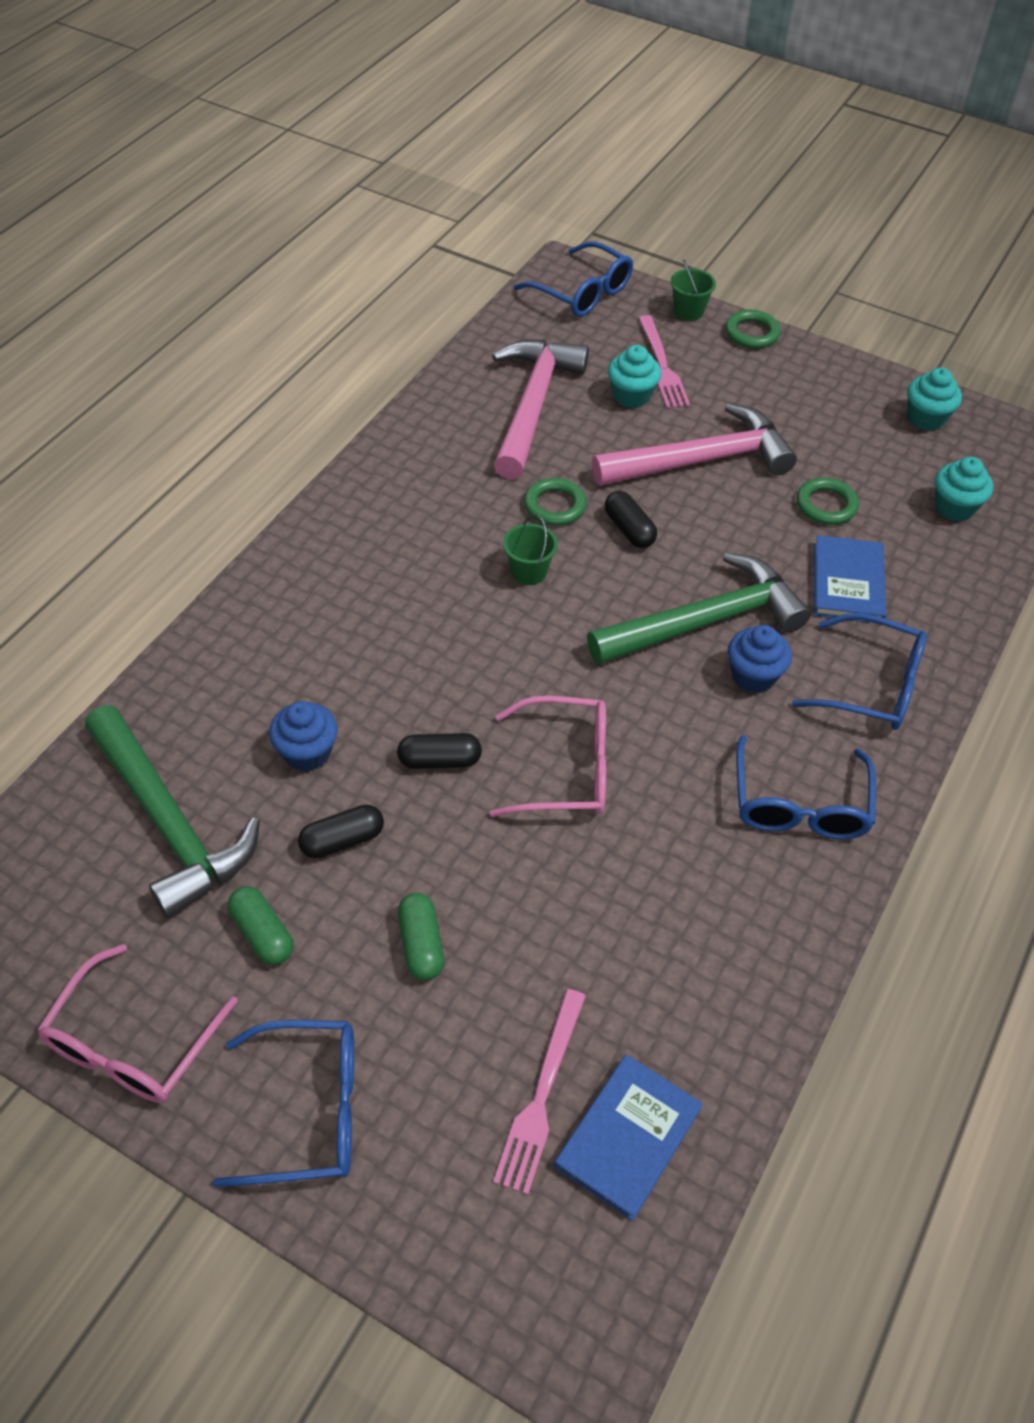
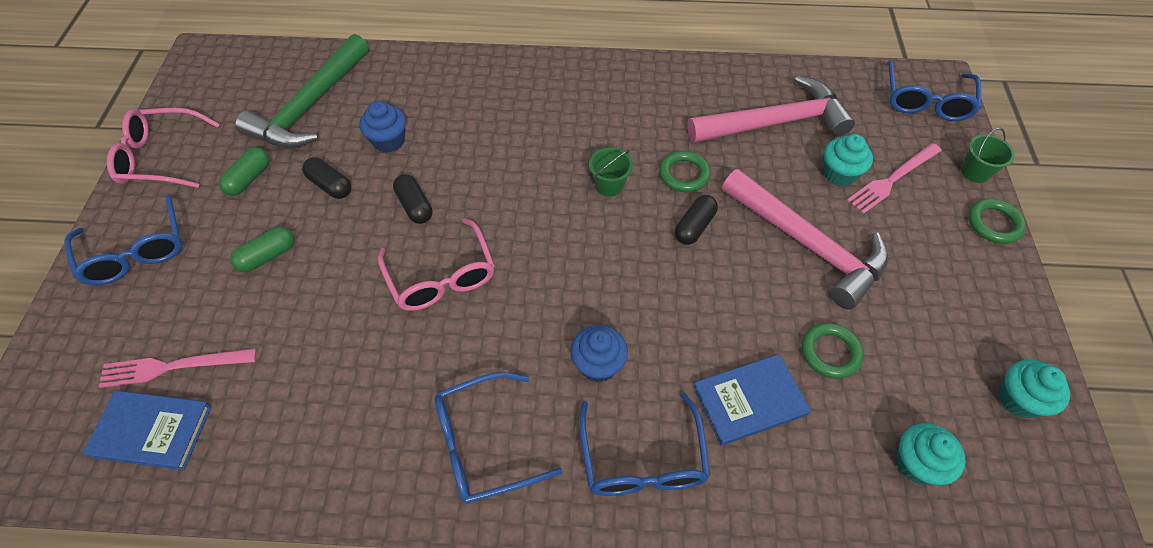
camera: 65 degrees right, 5 degrees up
(705, 621) = (634, 311): green hammer -> none

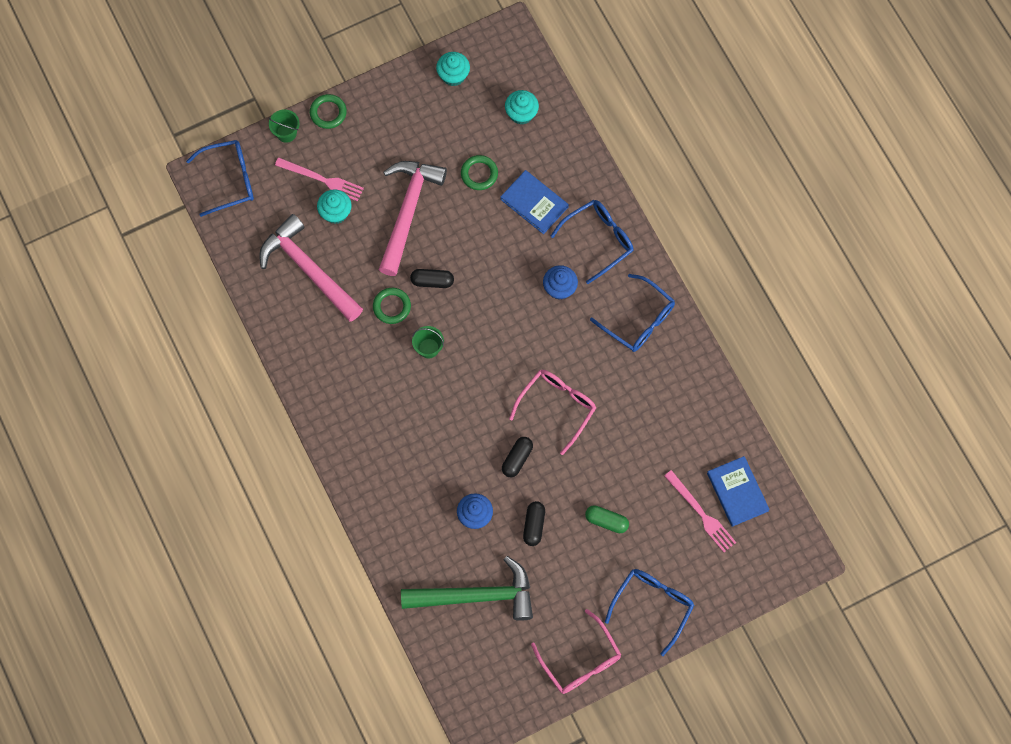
camera: 120 degrees left, 15 degrees up
(249, 179) = (560, 583): green capsule -> none

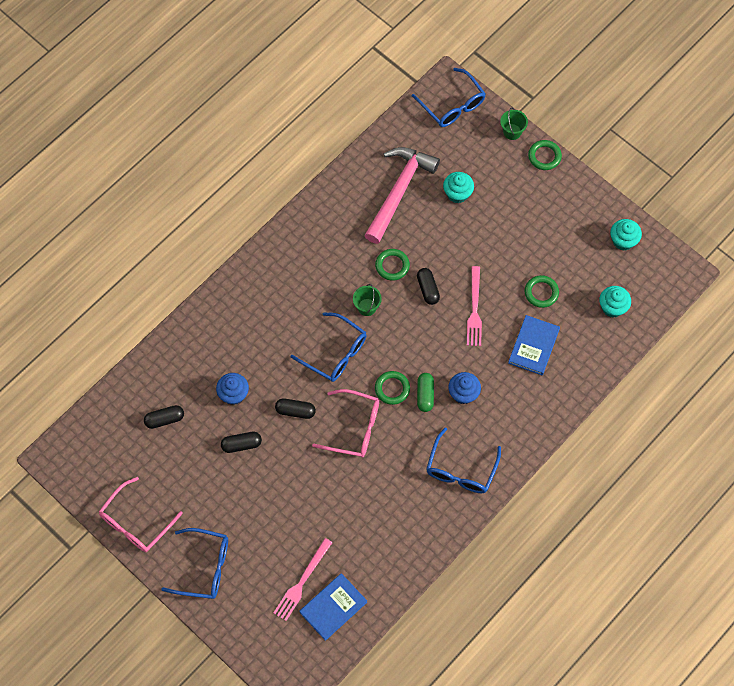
camera: 70 degrees right, 5 degrees down
(322, 179) = (482, 173): pink fork -> pink fork (474, 309)
(408, 211) = (482, 248): pink hammer -> none
(476, 595) = (164, 419): green hammer -> black capsule
(528, 355) = (392, 389): none -> green ring
(599, 240) = (522, 411): blue glasses -> blue glasses (335, 353)
(606, 521) = (266, 503): green capsule -> green capsule (425, 395)

